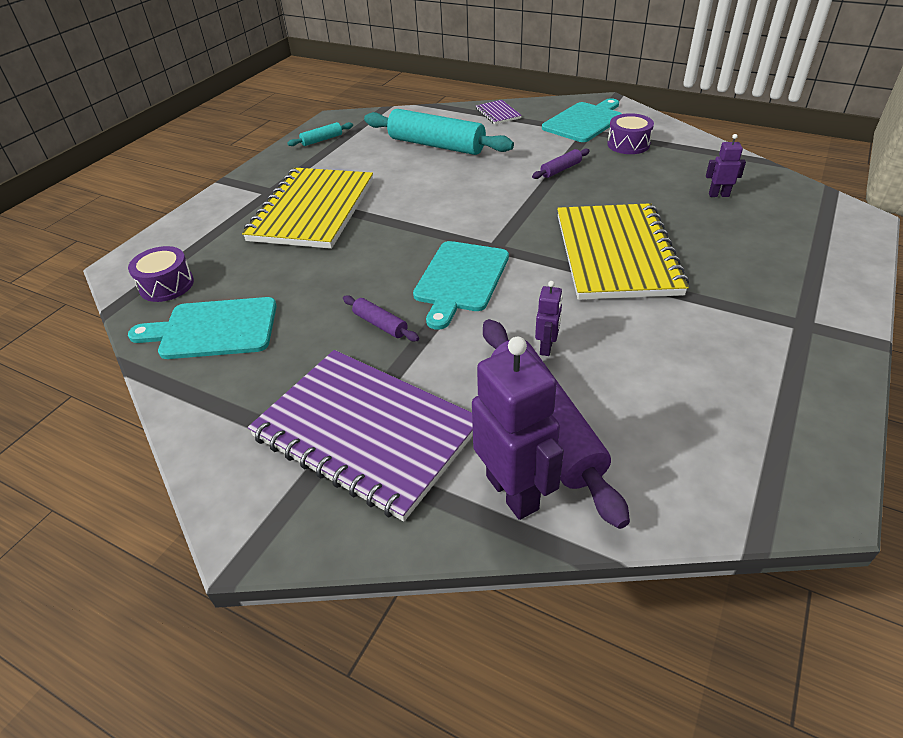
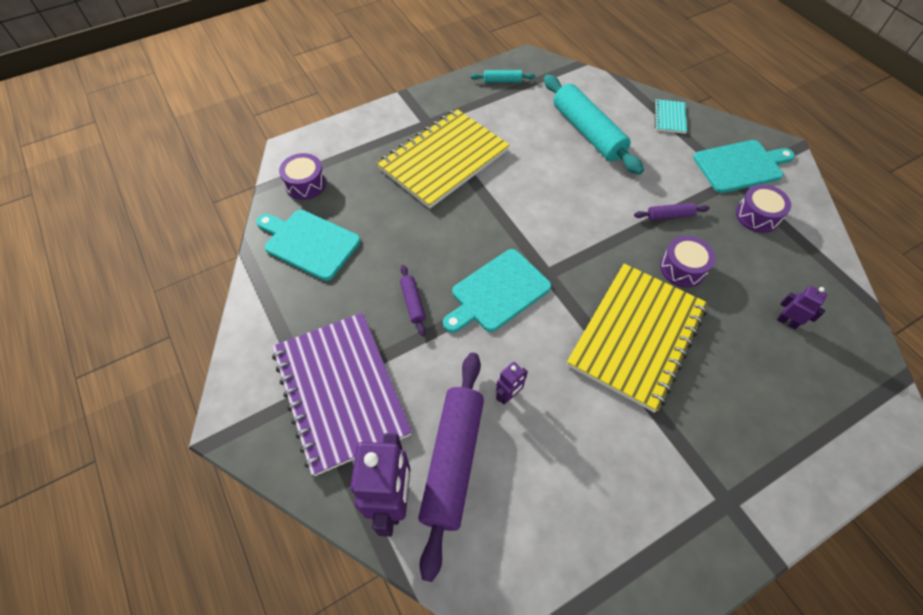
camera: 30 degrees right, 15 degrees up
(498, 113) = (669, 117): purple notebook -> turquoise notebook
(606, 196) = (682, 268): none -> purple drum

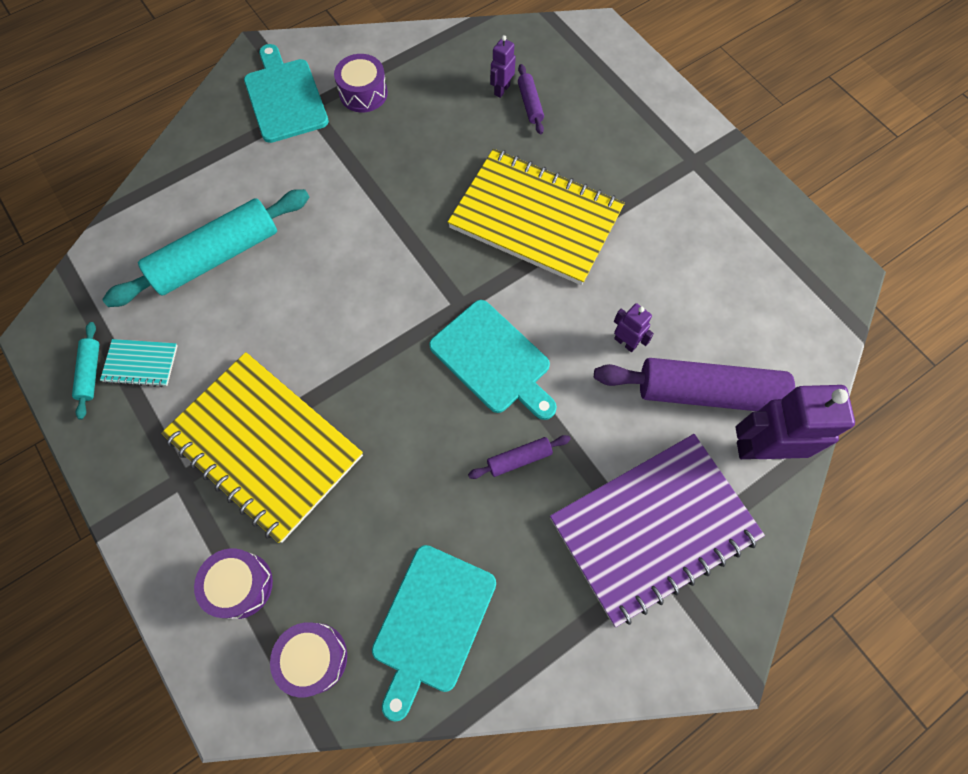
camera: 95 degrees left, 10 degrees up
(669, 117) = (194, 160): turquoise notebook -> turquoise notebook (141, 363)
(669, 215) = (365, 175): purple rolling pin -> purple rolling pin (530, 104)
(682, 268) = (442, 170): purple drum -> purple drum (240, 585)

